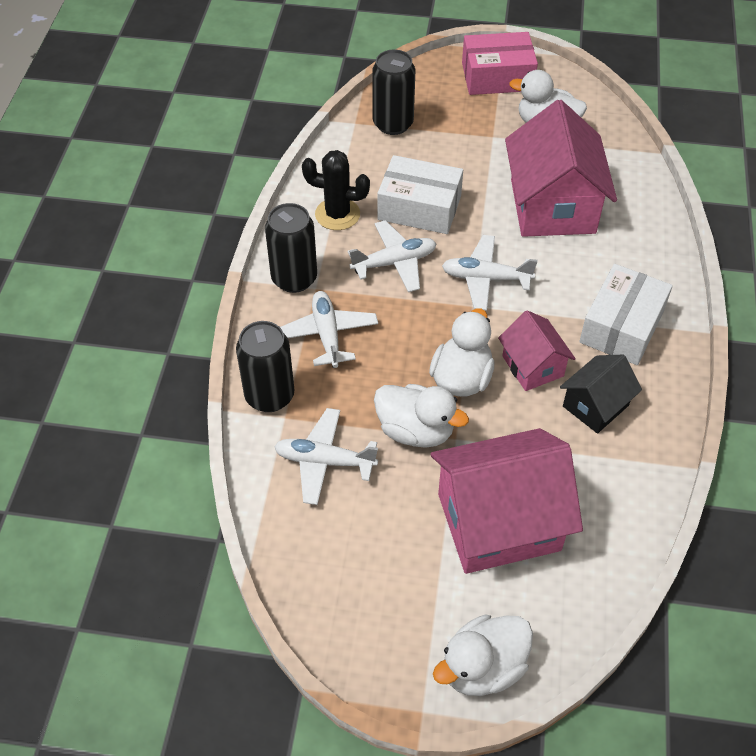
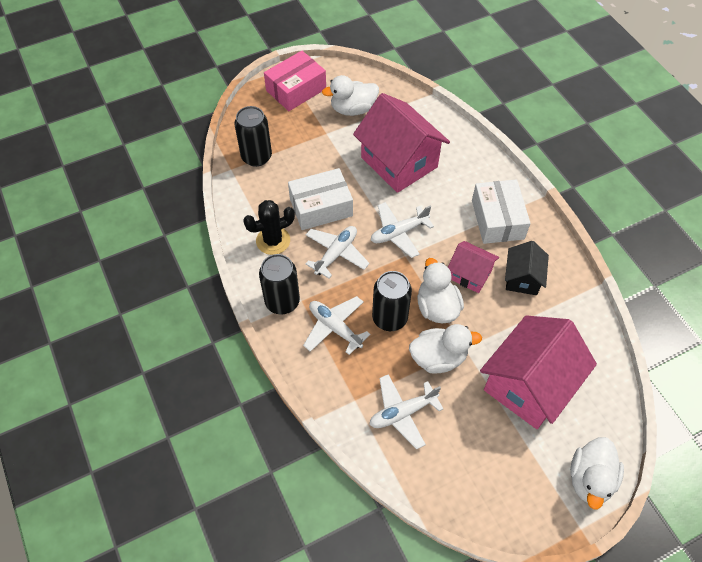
camera: 35 degrees left, 5 degrees up
(269, 396) = (333, 392): black can -> black can (389, 318)

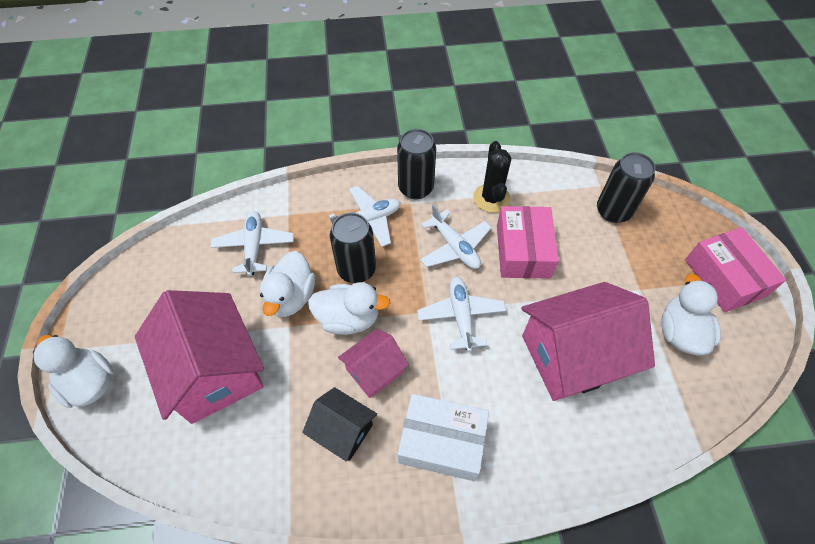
camera: 110 degrees right, 0 degrees up
(321, 207) = (523, 251): white box -> pink box

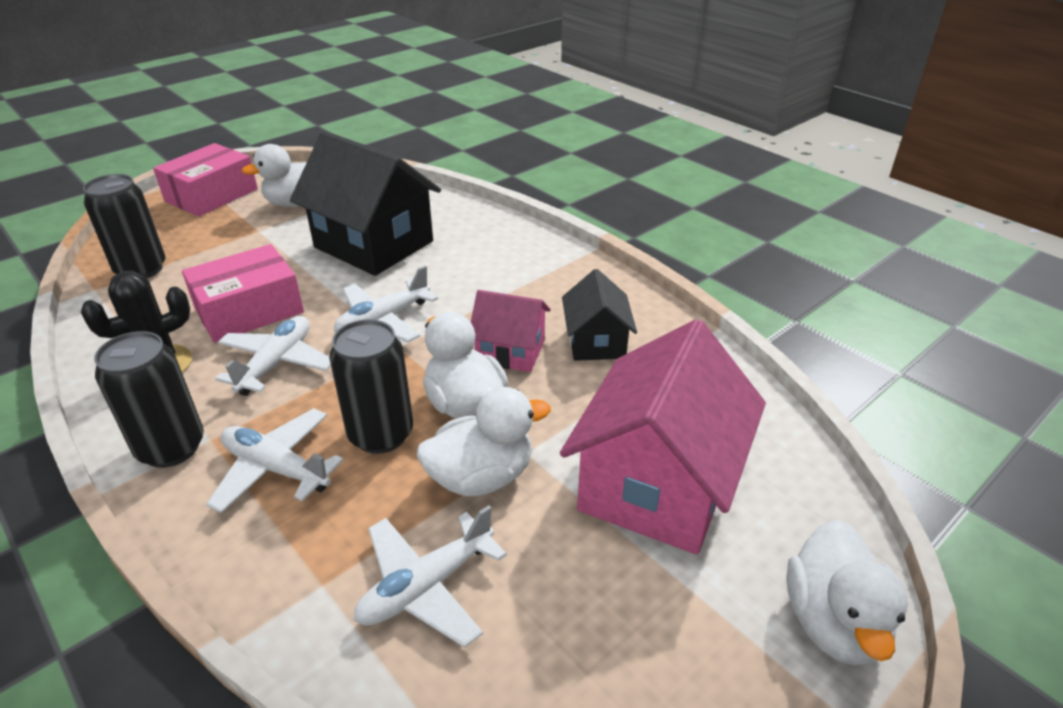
camera: 125 degrees left, 20 degrees down
(442, 442) = (537, 282): white box -> none
(572, 356) = (374, 244): pink house -> black house

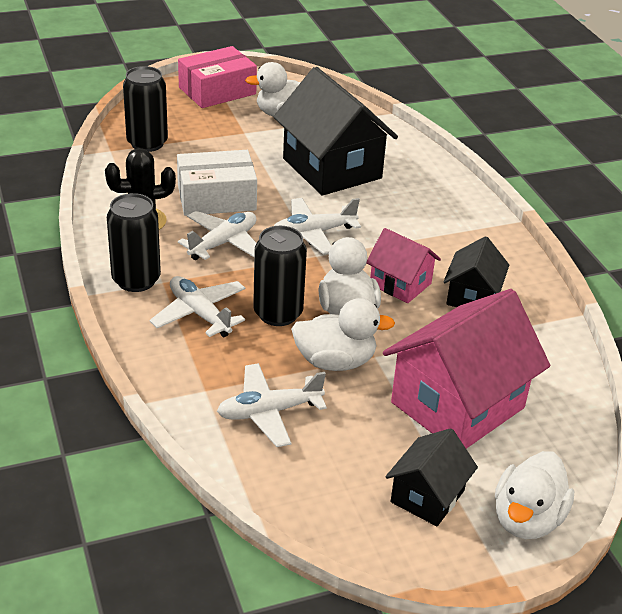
camera: 20 degrees right, 0 degrees up
(249, 310) = (216, 197): pink box -> white box
(697, 639) = (427, 496): none -> black house

